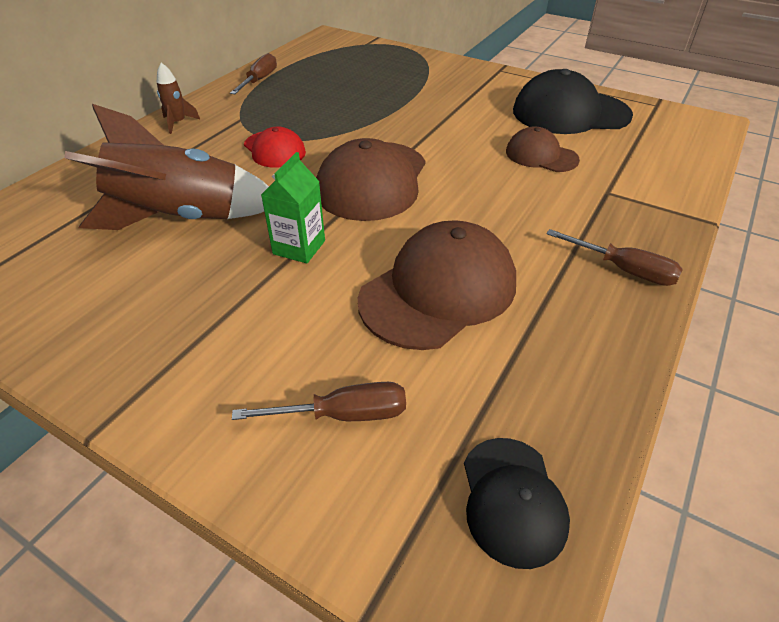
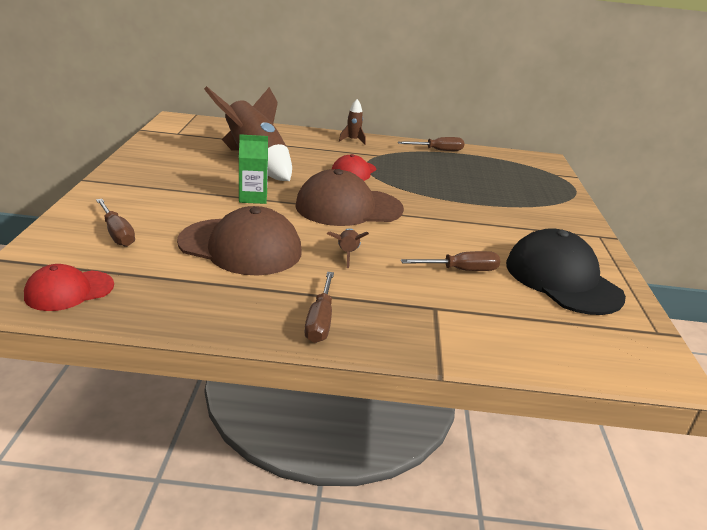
camera: 60 degrees right, 15 degrees down
(486, 213) = (347, 254): none -> brown rocket
(512, 500) = (69, 291): black cap -> red cap
(541, 156) = (461, 270): brown cap -> brown screwdriver

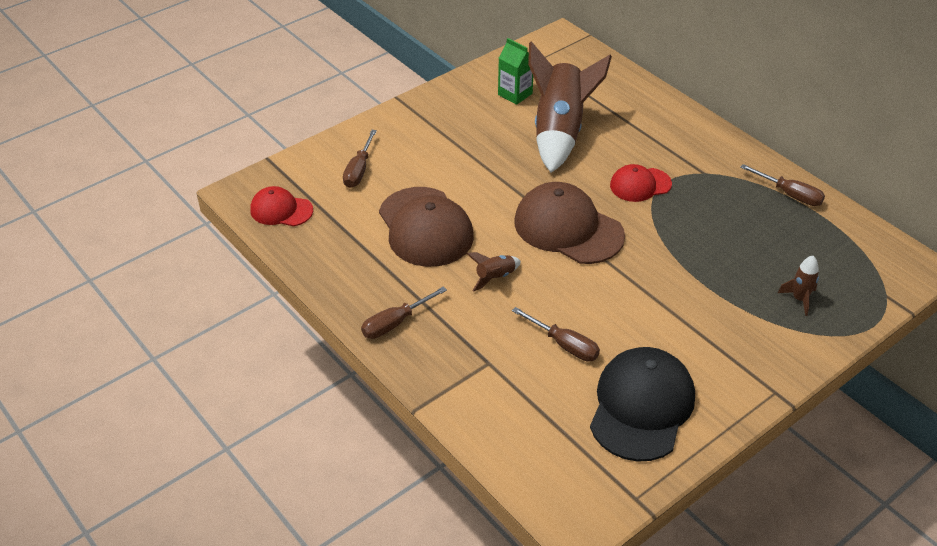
camera: 50 degrees right, 15 degrees up
(253, 197) = (501, 177): green carton -> green carton (515, 94)
(353, 140) = (707, 138): brown rocket -> brown rocket (799, 299)

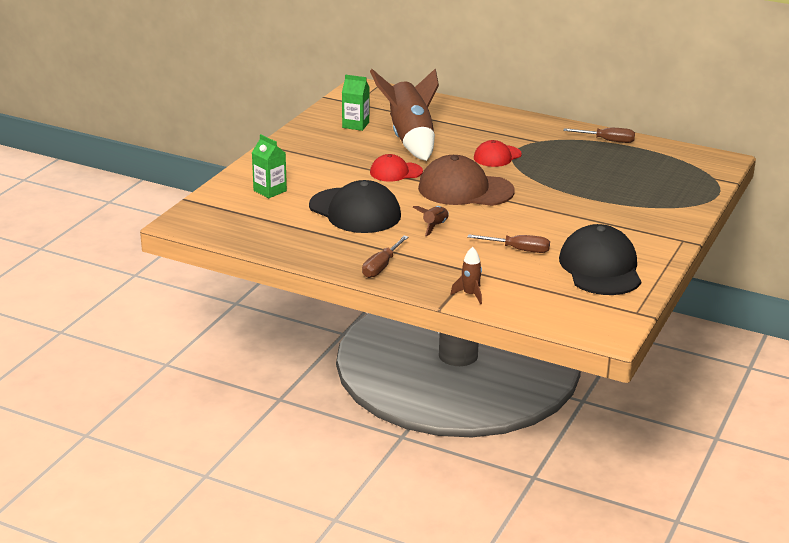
camera: 25 degrees left, 15 degrees down
(281, 210) = (226, 225): red cap -> red cap (396, 172)
(359, 170) = (270, 191): brown screwdriver -> green carton
(425, 227) = (355, 211): brown cap -> black cap
(799, 299) = (659, 192): brown rocket -> brown rocket (470, 295)

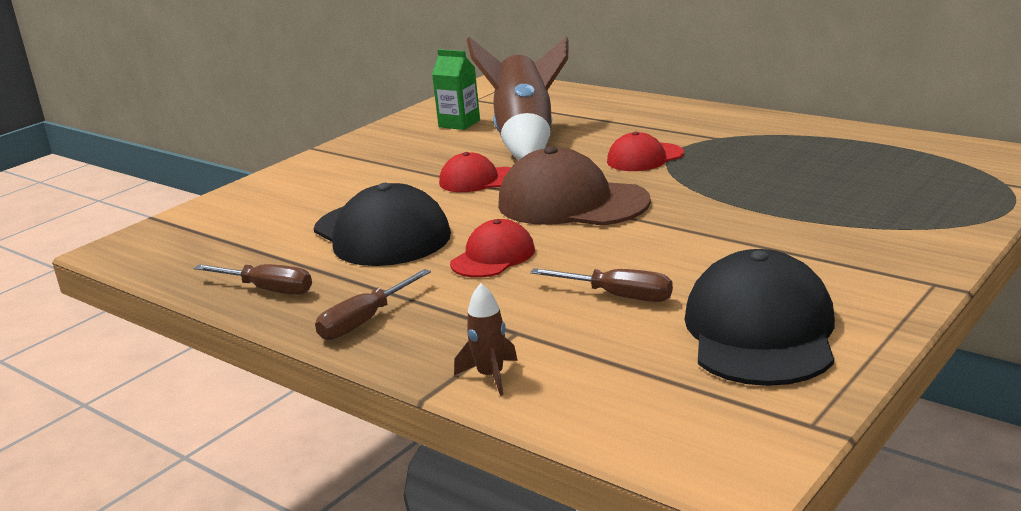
camera: 15 degrees right, 5 degrees down
(270, 191) = (278, 206): green carton -> none
(434, 226) = (493, 257): brown rocket -> red cap
(607, 141) = (829, 135): brown screwdriver -> brown screwdriver (268, 290)

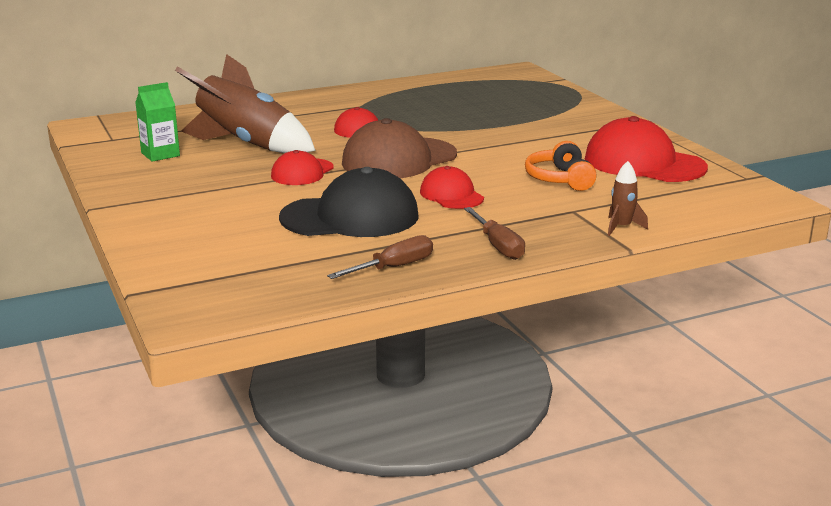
camera: 65 degrees left, 0 degrees up
(618, 296) = (560, 179): brown screwdriver -> orange headphones
(760, 331) = (644, 163): black cap -> red cap

